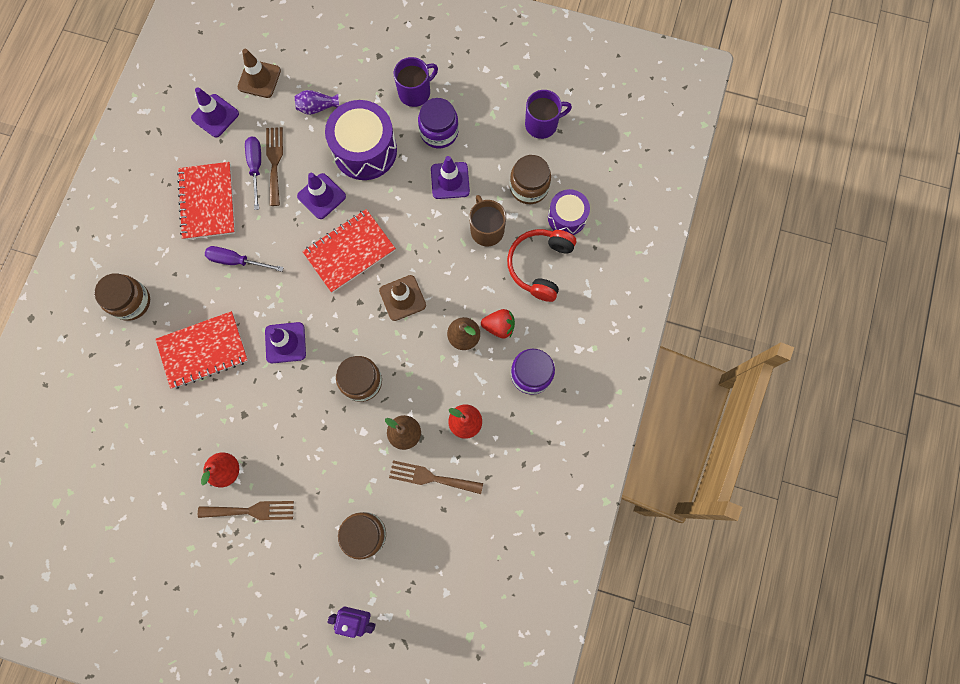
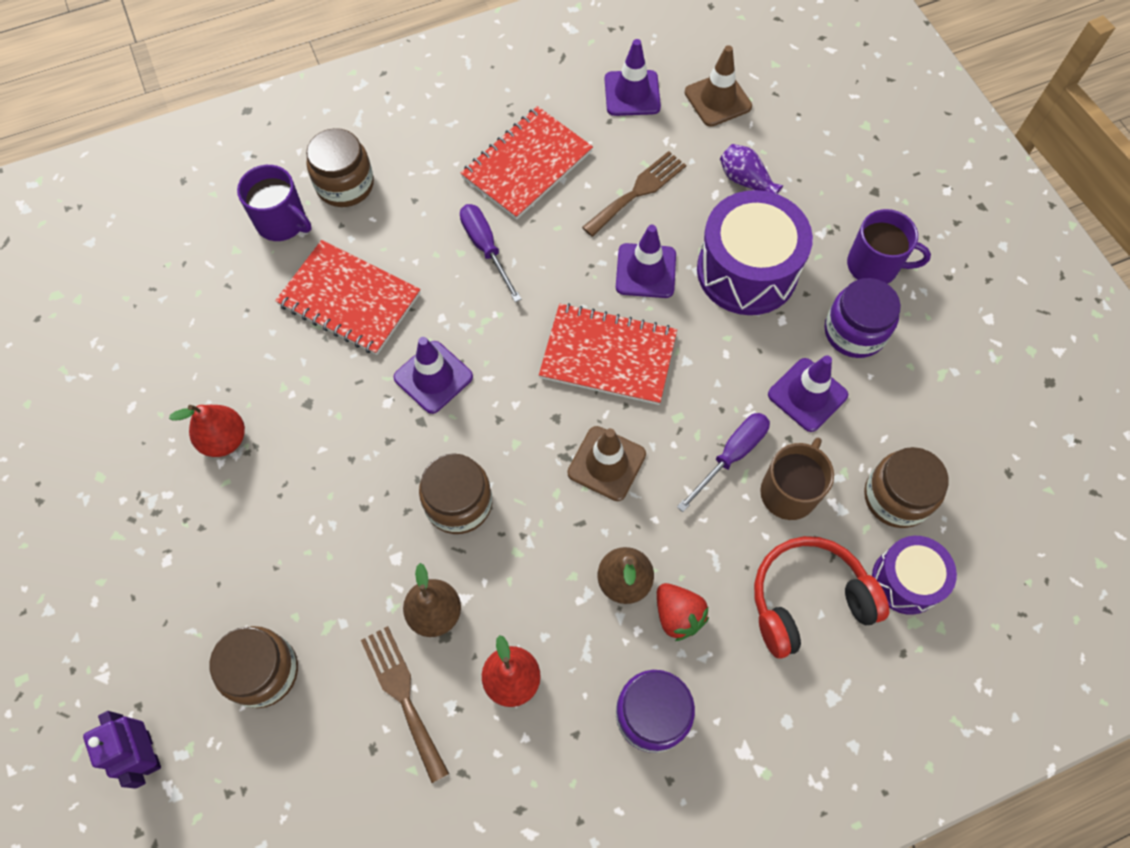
camera: 50 degrees right, 10 degrees down
(251, 511) = (194, 508): brown fork -> none
(256, 167) = (613, 178): purple screwdriver -> purple screwdriver (731, 455)
(542, 124) = (994, 443): purple mug -> purple mug (282, 222)

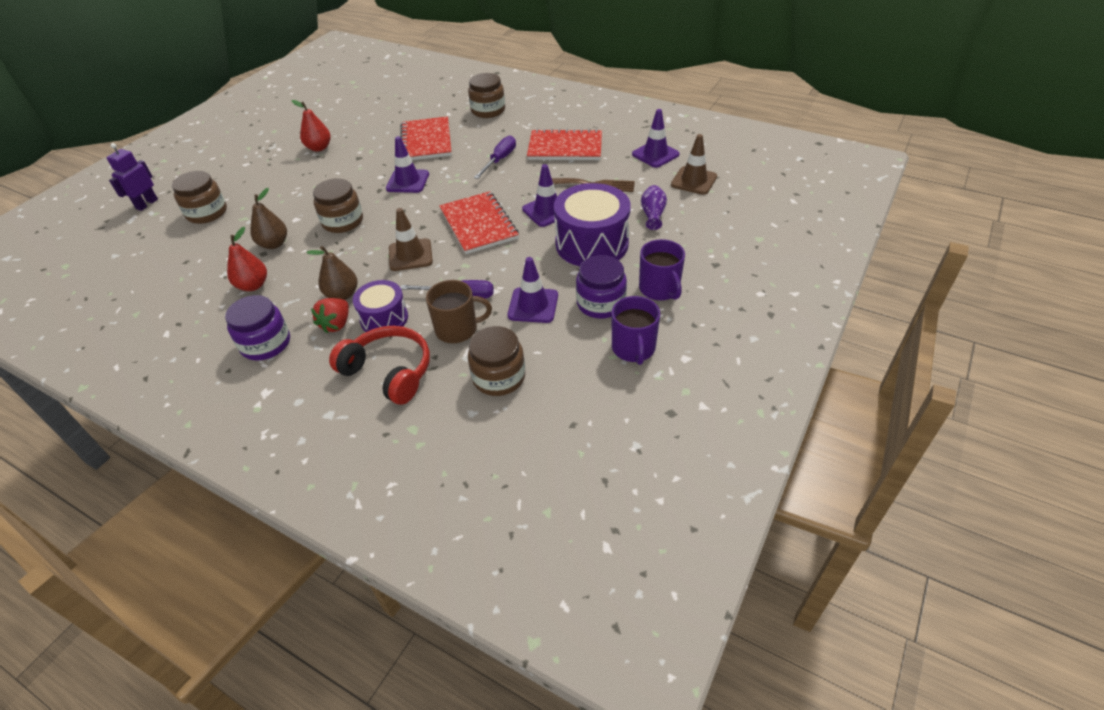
camera: 55 degrees right, 20 degrees down
(282, 222) = (448, 107): purple mug -> purple mug (633, 348)
(403, 696) = (220, 256): brown fork -> none
(906, 580) = (441, 410): purple drum -> purple drum (384, 318)

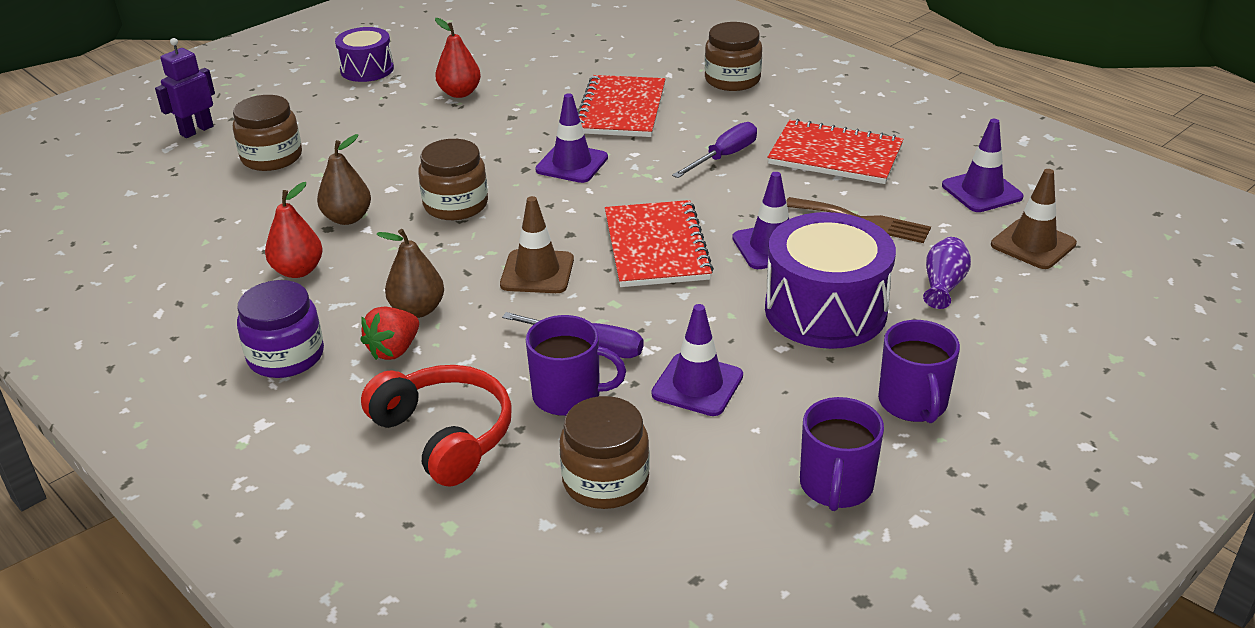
camera: 15 degrees right, 10 degrees down
(384, 318) = (465, 356): purple drum -> purple drum (367, 69)
(457, 329) = (568, 395): brown mug -> purple mug
(600, 303) = (807, 405): purple jar -> none

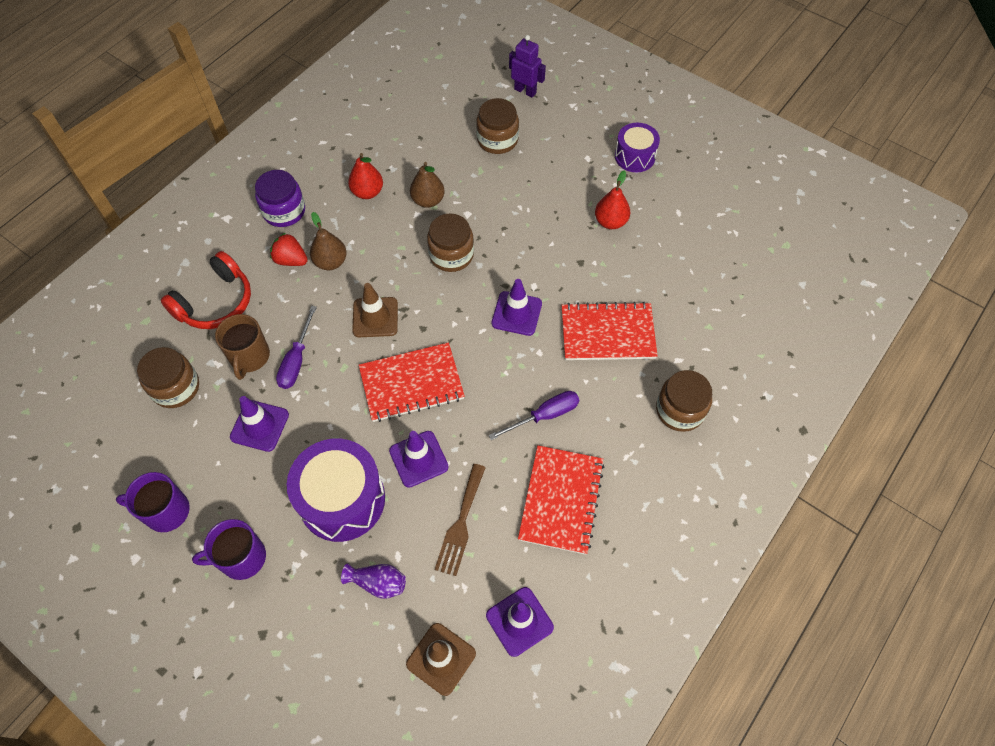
camera: 80 degrees right, 25 degrees up
(568, 395) = (249, 357): purple mug -> brown mug
(724, 157) = (544, 416): purple screwdriver -> purple screwdriver turned 60 degrees counterclockwise

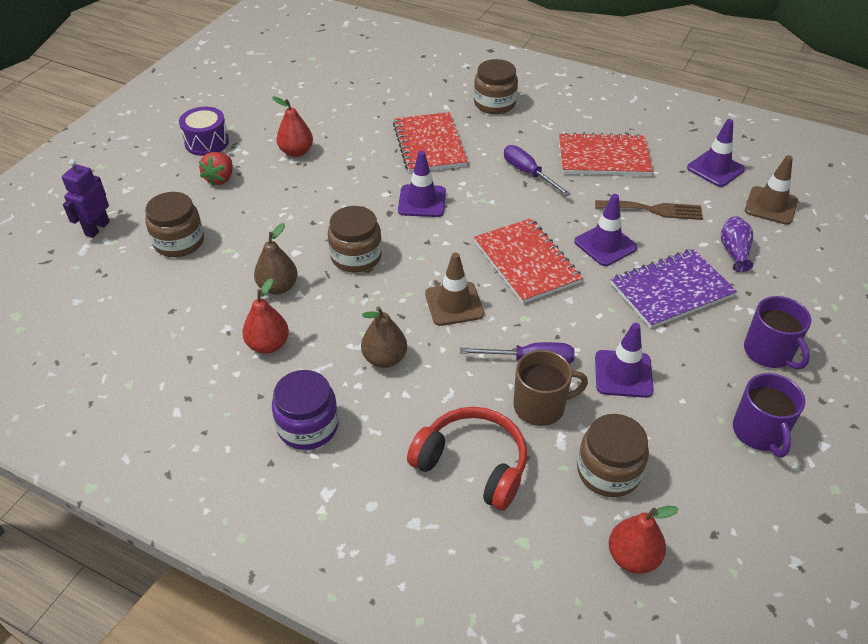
camera: 100 degrees left, 15 degrees down
(106, 383) = (632, 557): none -> red pear
(291, 260) = (389, 399): red strawberry -> red strawberry (220, 179)
(342, 499) = (671, 290): purple drum -> purple notebook

